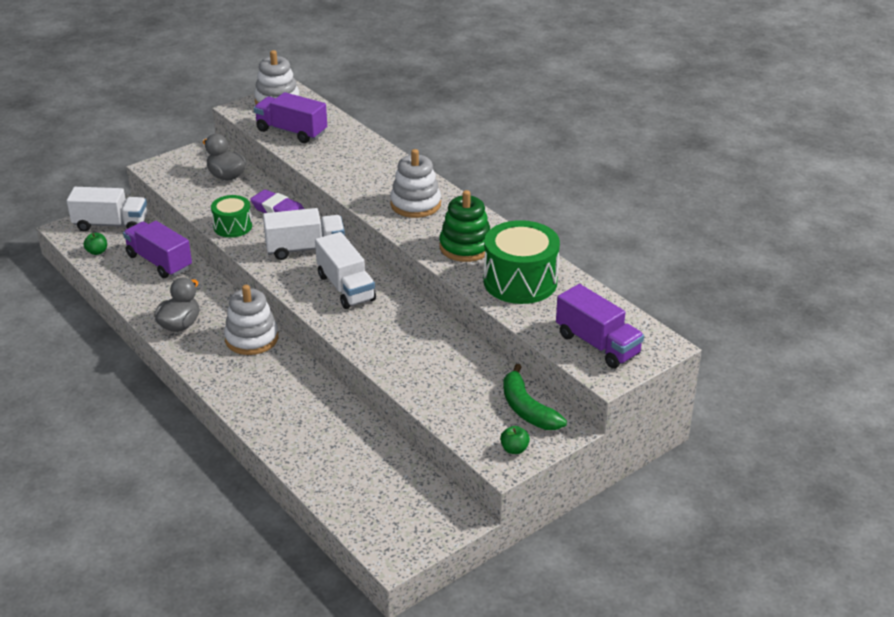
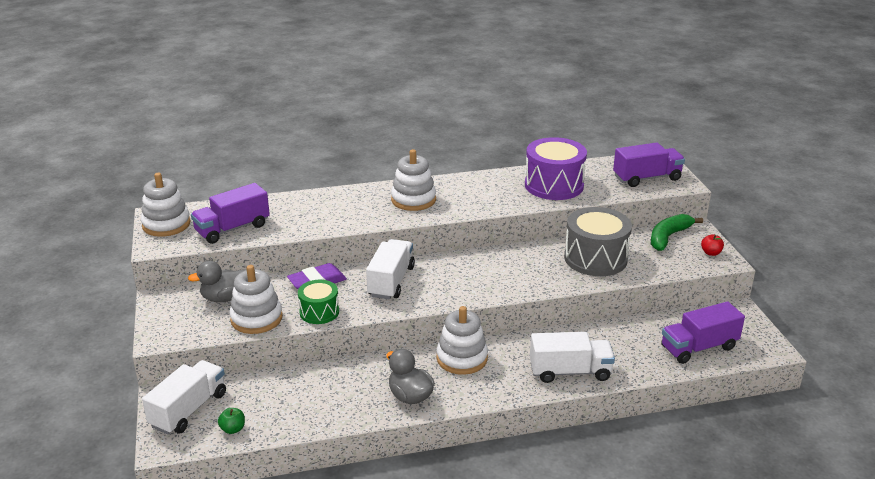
camera: 65 degrees left, 5 degrees down
(159, 262) = (291, 389): purple truck -> purple truck (698, 347)
(205, 200) = (256, 318): none -> white stacking toy
(346, 288) = (466, 275): white truck -> white truck (570, 372)
(437, 363) = (595, 258): none -> grey drum
(465, 247) = (492, 194): green stacking toy -> none
(514, 449) = (711, 253): green apple -> red apple
(520, 281) = (554, 185): green drum -> purple drum
(527, 409) = (668, 237): green banana -> green banana turned 135 degrees clockwise

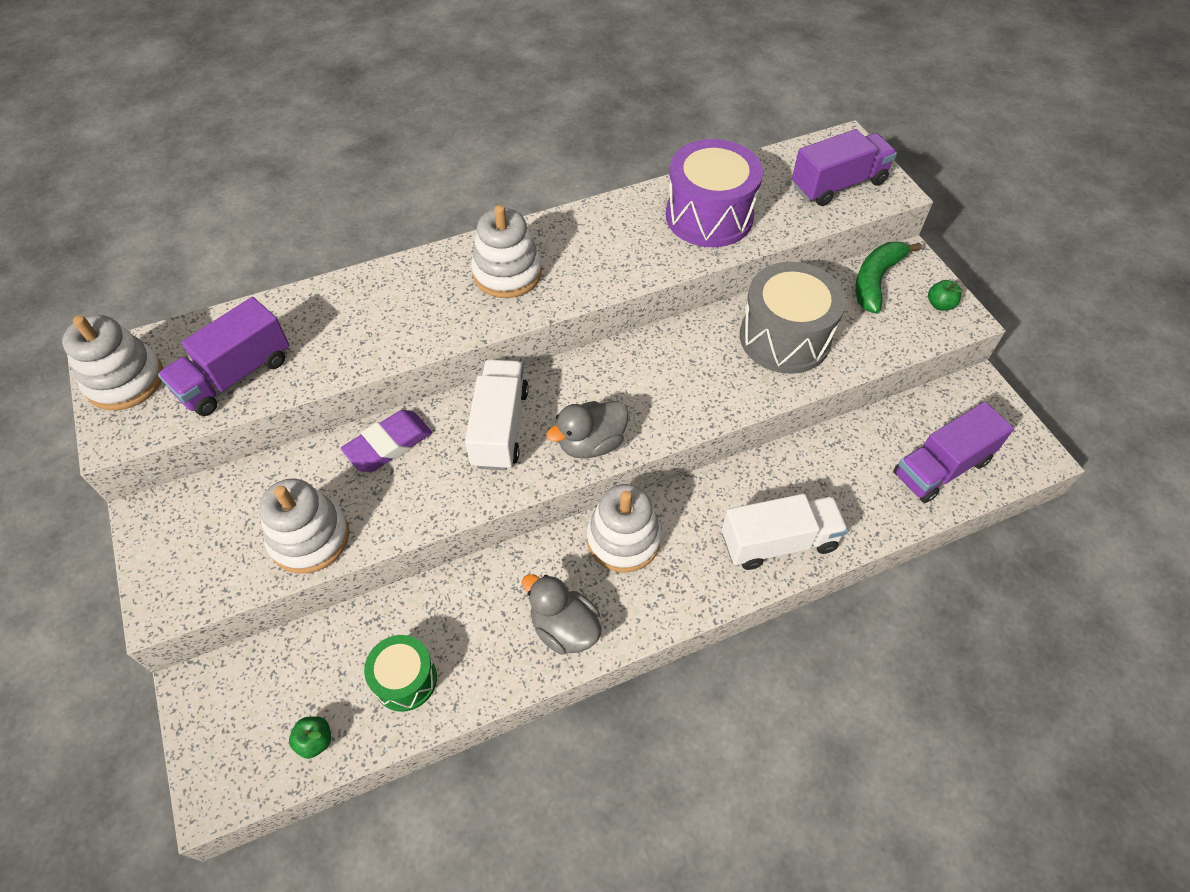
camera: 10 degrees left, 25 degrees up
(189, 410) = (240, 712): white truck -> none
(225, 298) = (252, 500): grey duck -> grey duck (591, 443)
(319, 312) = (404, 509): green drum -> green drum (405, 679)
(711, 253) = (940, 305): red apple -> green apple

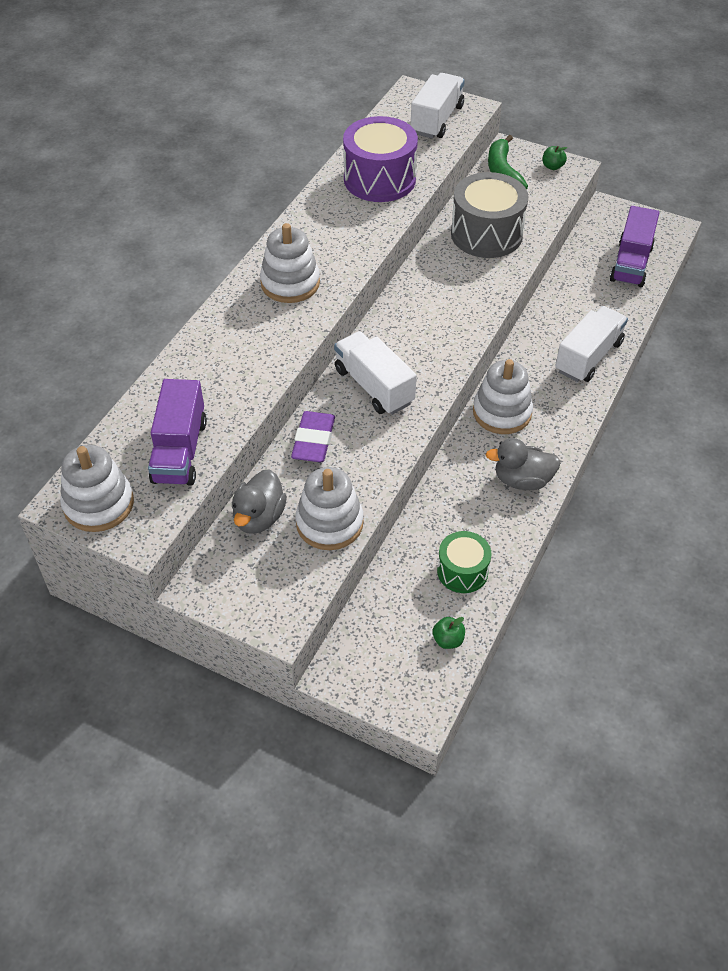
camera: 40 degrees left, 5 degrees down
(591, 443) = (441, 360): grey duck -> grey duck (259, 517)
(838, 185) = (437, 120): purple truck -> white truck

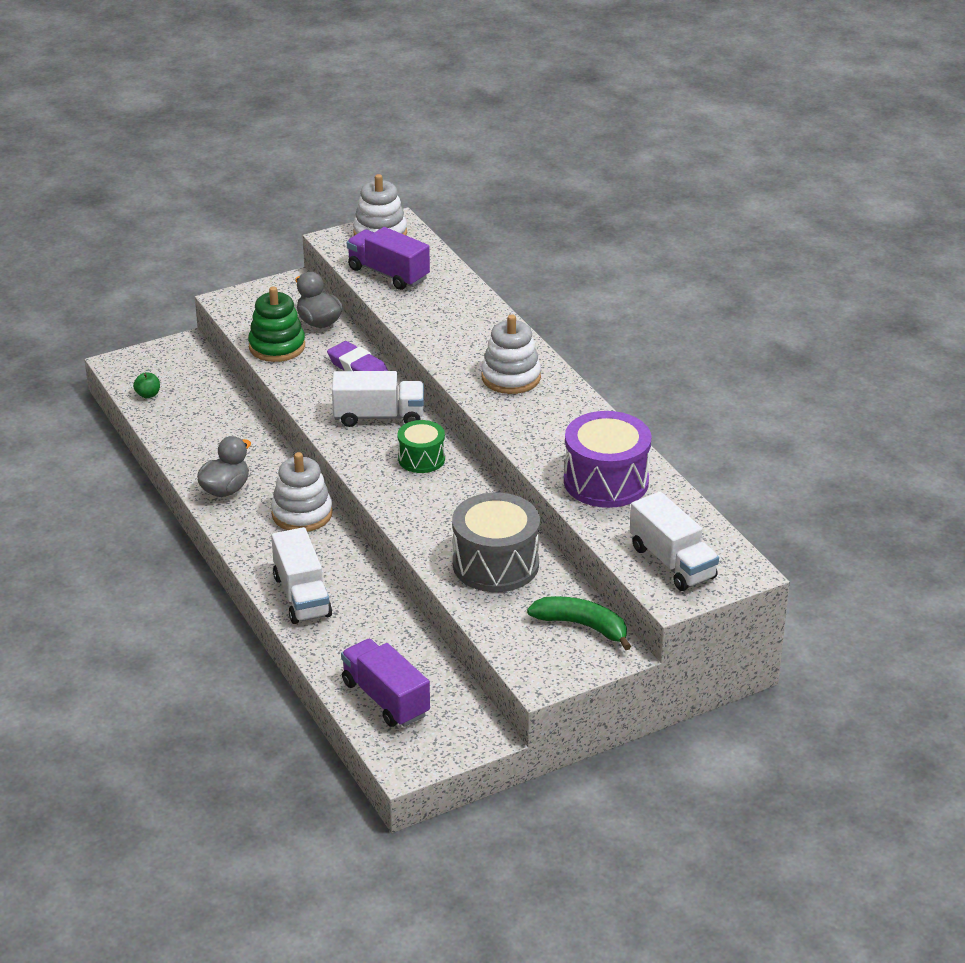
camera: 125 degrees right, 15 degrees down
(329, 523) = (277, 347): white stacking toy -> green stacking toy
(462, 571) = (188, 424): green drum -> green drum (421, 459)
(552, 166) = (556, 667): green apple -> none

